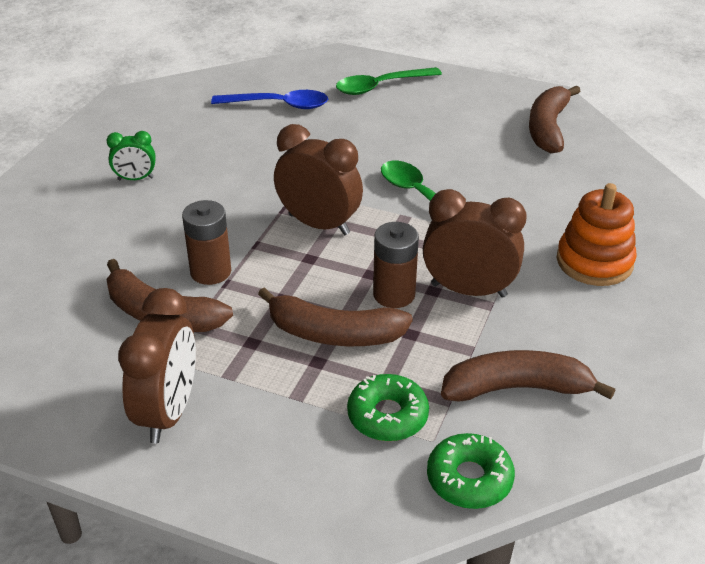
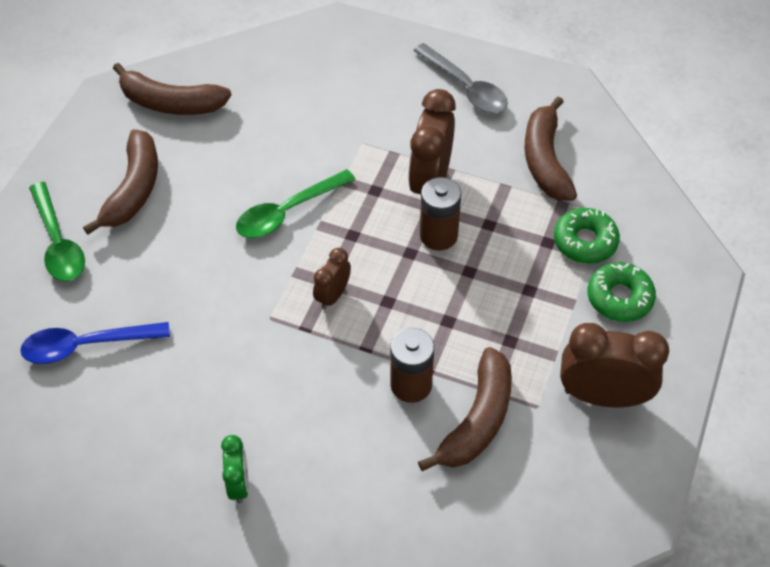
camera: 90 degrees left, 15 degrees up
(278, 105) = (86, 345): blue spoon -> blue spoon turned 105 degrees counterclockwise
(319, 224) = (333, 295): brown clock -> brown clock, size x0.54
(334, 334) = (494, 279): brown banana -> brown banana (134, 189)
(469, 479) = (639, 194): green donut -> green donut (619, 298)
(594, 262) = (389, 96): orange stacking toy -> none
(625, 323) = (466, 87): none -> grey spoon

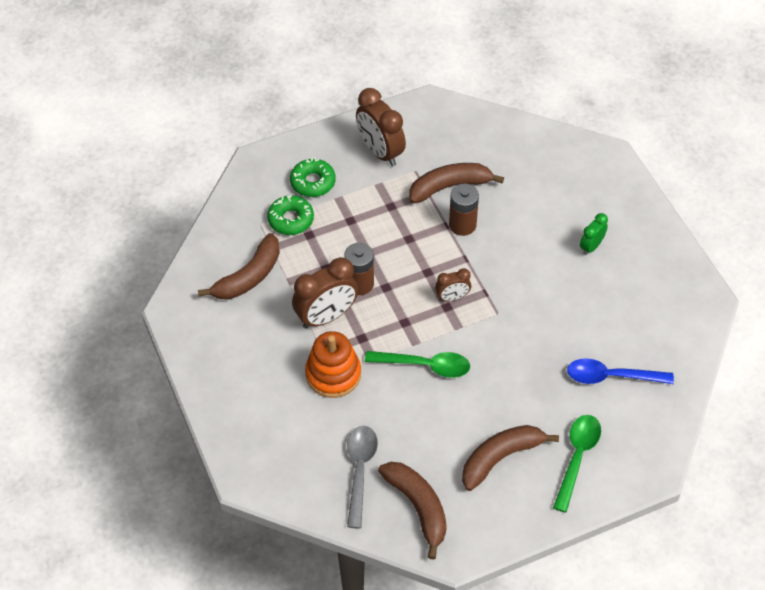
camera: 135 degrees left, 0 degrees up
(86, 345) = (611, 376): blue spoon -> blue spoon turned 150 degrees clockwise
(362, 142) = (333, 374): none -> orange stacking toy
(466, 87) = (229, 358): grey spoon -> grey spoon (360, 471)

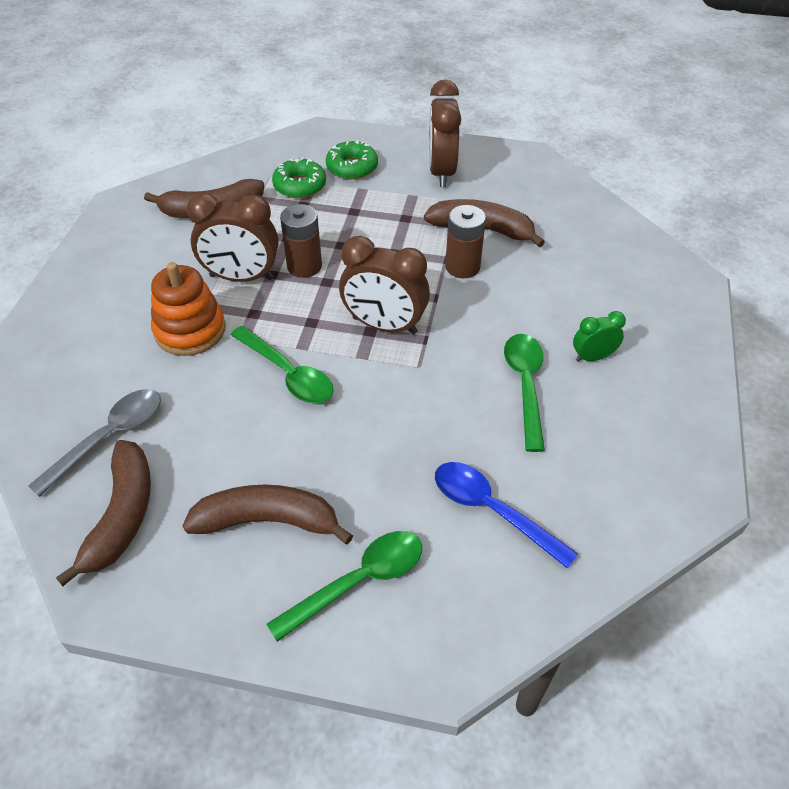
camera: 35 degrees right, 5 degrees down
(452, 297) = (384, 325): brown clock -> brown clock, size x1.85
(568, 289) = (525, 385): none -> green spoon

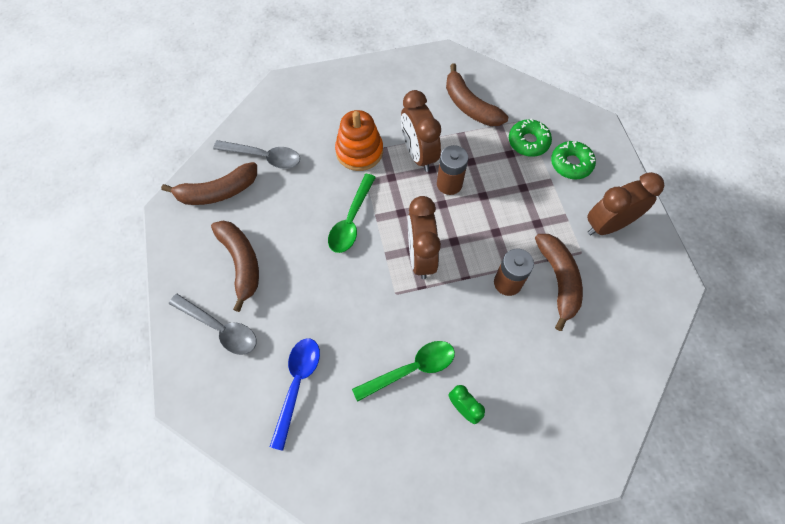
camera: 65 degrees right, 15 degrees up
(358, 581) = (220, 328): green spoon -> grey spoon

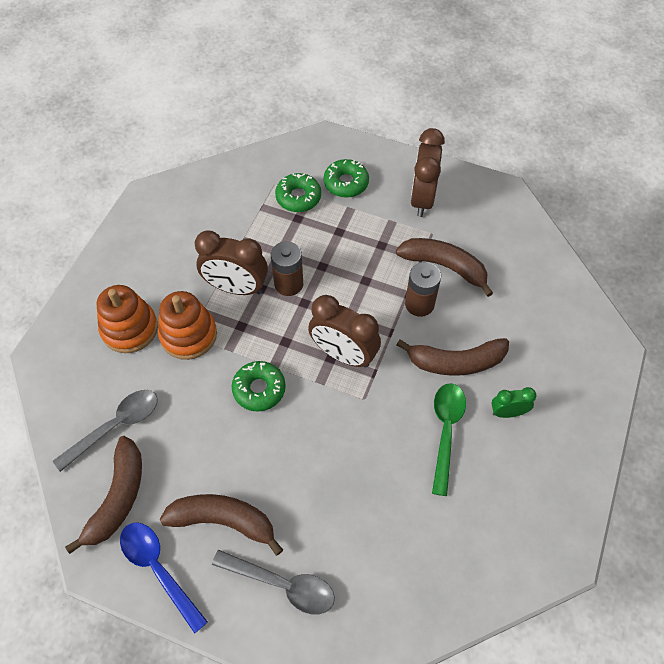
camera: 55 degrees left, 5 degrees down
(220, 328) = (282, 584): grey spoon -> grey spoon turned 45 degrees clockwise
(297, 385) = (394, 542): blue spoon -> blue spoon (158, 569)
(337, 116) = (129, 328): none -> orange stacking toy
(351, 220) = (259, 389): green spoon -> green donut
(469, 106) = (221, 214): brown banana -> brown banana (456, 362)

